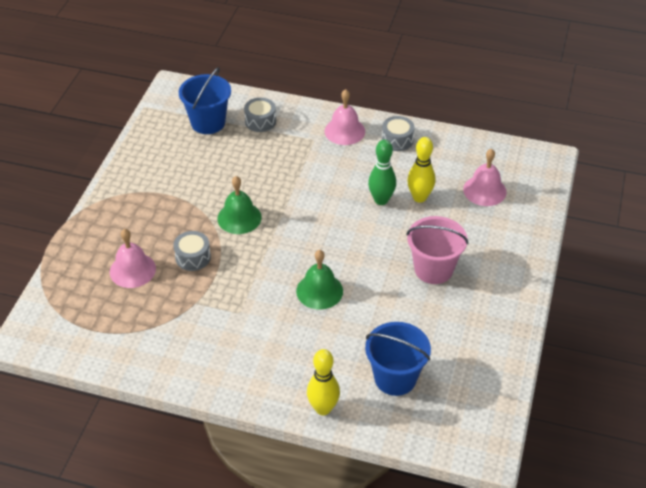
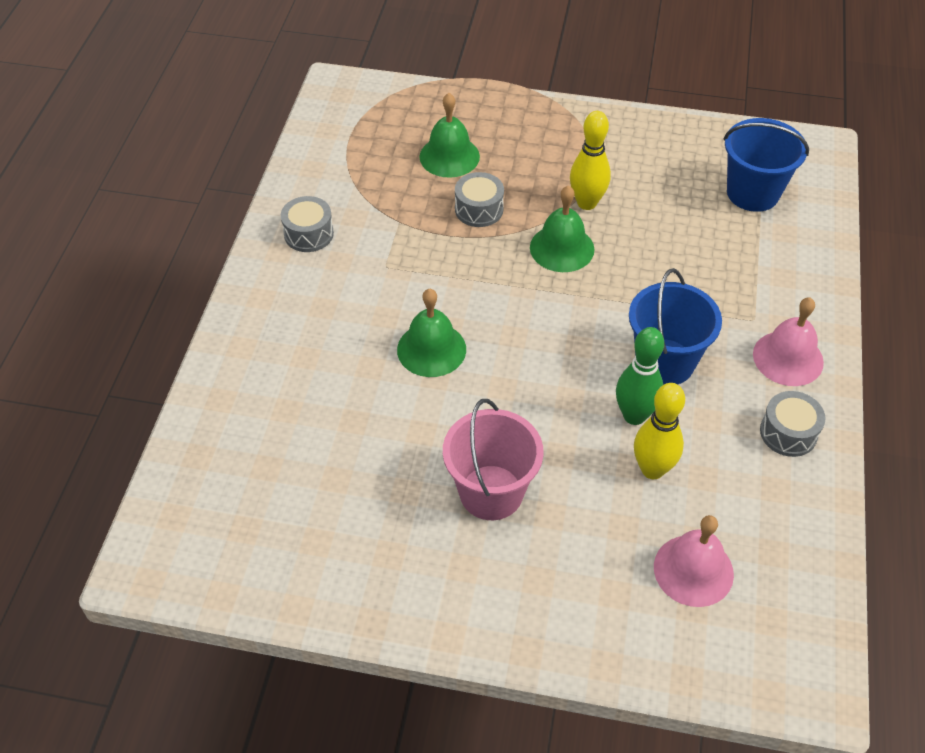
camera: 85 degrees right, 5 degrees up
(132, 270) = (449, 156): pink bell -> green bell
(260, 121) = (776, 251): grey drum -> grey drum (308, 234)
(323, 408) = (224, 367): yellow bowling pin -> yellow bowling pin (587, 203)
(395, 378) = (273, 447): blue bucket -> blue bucket (664, 362)

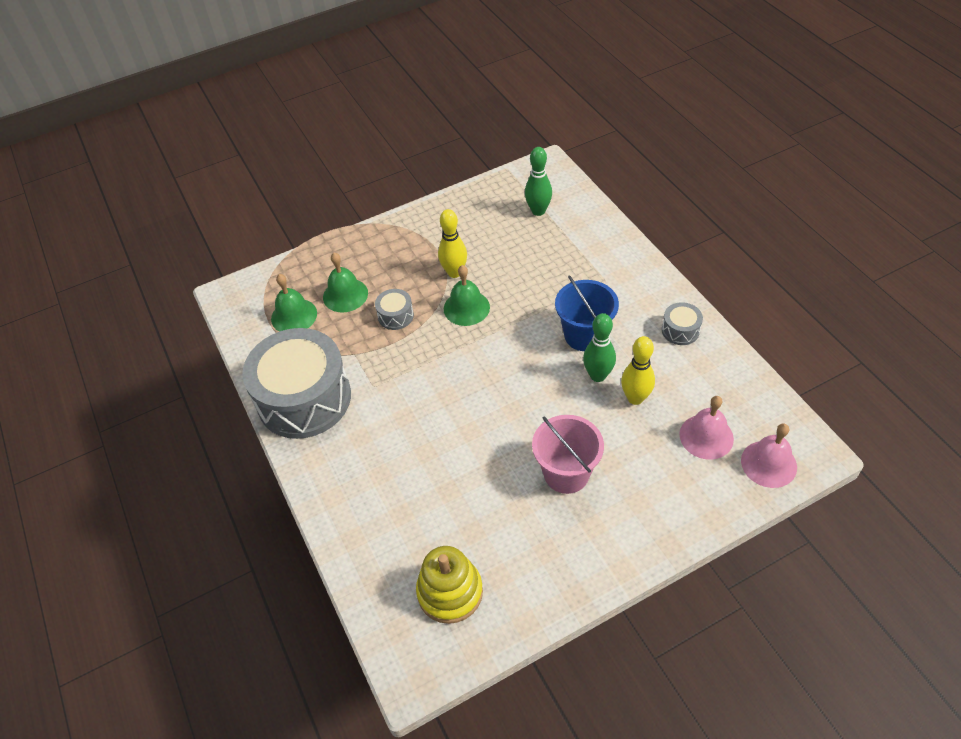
camera: 35 degrees left, 0 degrees up
(255, 519) = (450, 592): none -> yellow stacking toy
(308, 234) = (304, 398): grey drum -> grey drum, size x2.44
(431, 349) = (451, 416): green bell -> green bell (294, 316)
(752, 193) = (538, 211): blue bucket -> green bowling pin
(788, 358) = (642, 290): pink bell -> pink bell (768, 463)

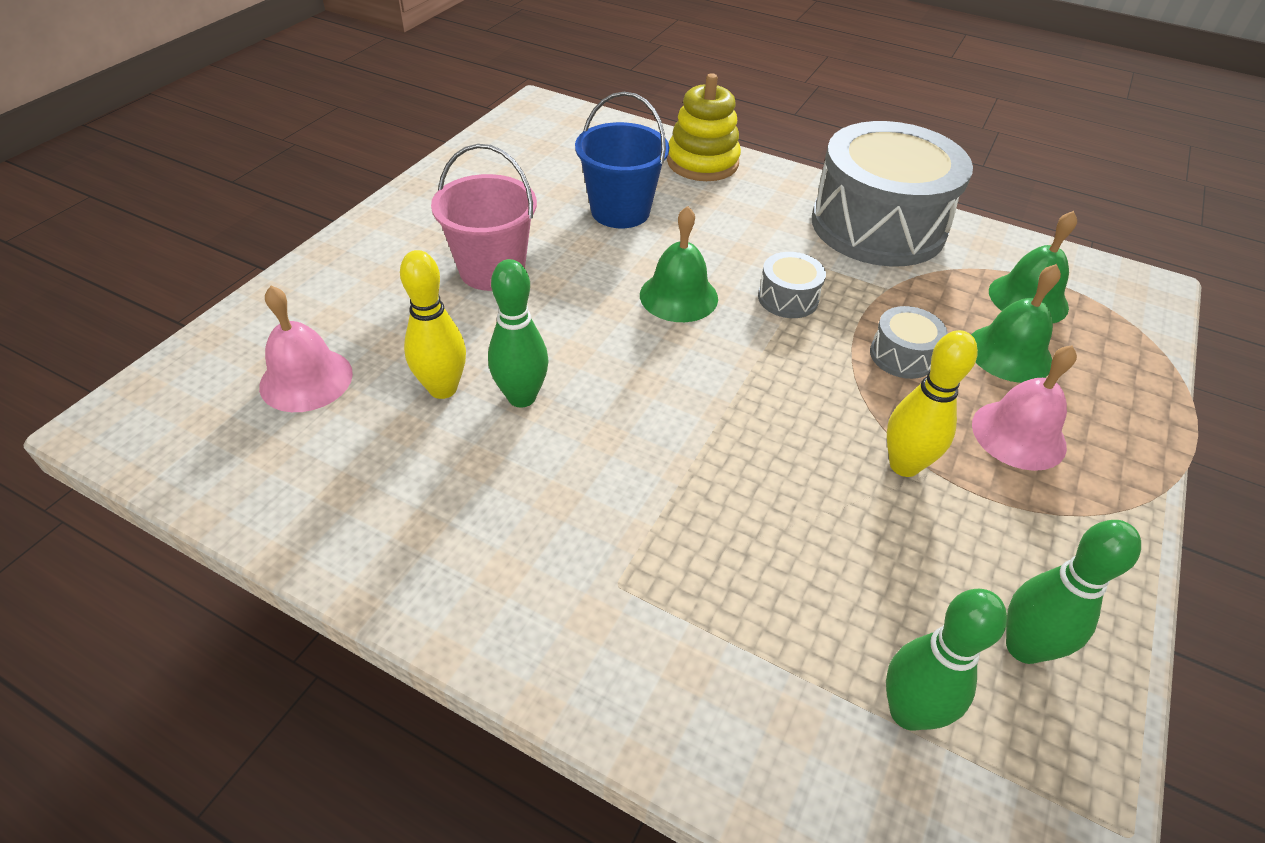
camera: 140 degrees right, 5 degrees down
(450, 592) = (548, 151): yellow stacking toy -> yellow stacking toy (702, 162)
(466, 308) = (816, 413): green bell -> green bell (678, 296)
(483, 209) = (1023, 647): none -> green bowling pin
(584, 335) = (585, 452): blue bucket -> blue bucket (620, 211)
(680, 330) = (409, 539): grey drum -> grey drum (788, 298)
(768, 463) = (195, 380): pink bell -> pink bell (1018, 434)

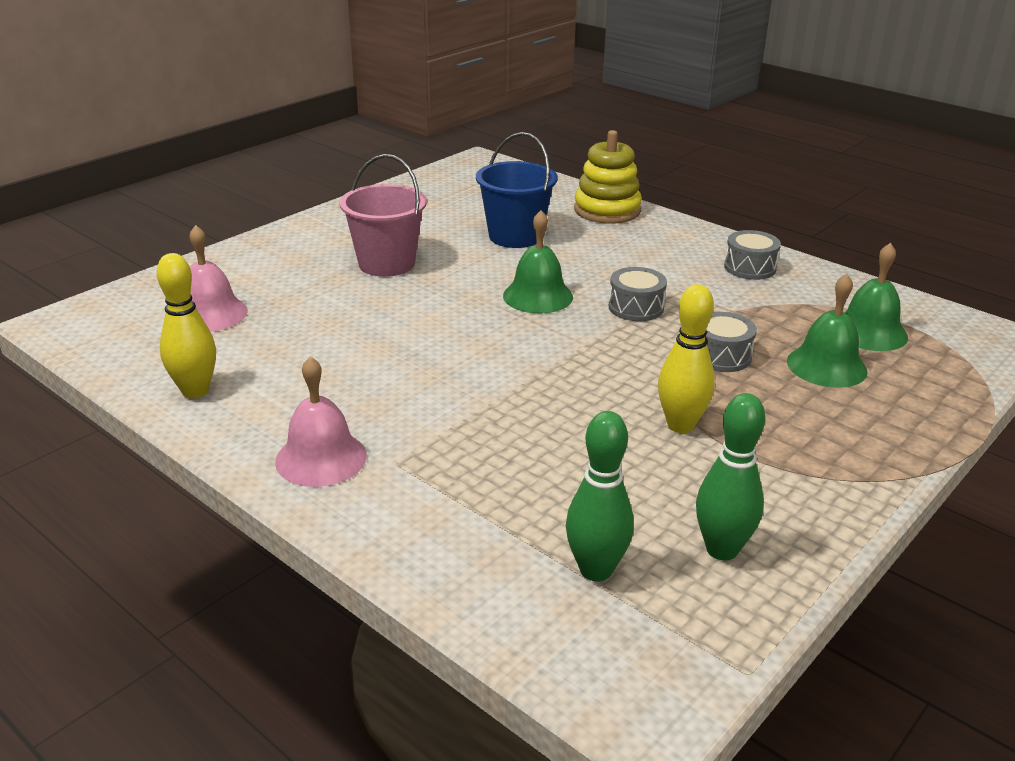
camera: 15 degrees right, 15 degrees down
(443, 388) = (312, 331): yellow bowling pin -> yellow bowling pin (195, 391)
(521, 397) = (373, 343): green bowling pin -> none
(878, 226) = (750, 268): grey drum -> grey drum, size x0.41
(1018, 434) = (801, 419): pink bell -> pink bell (321, 458)

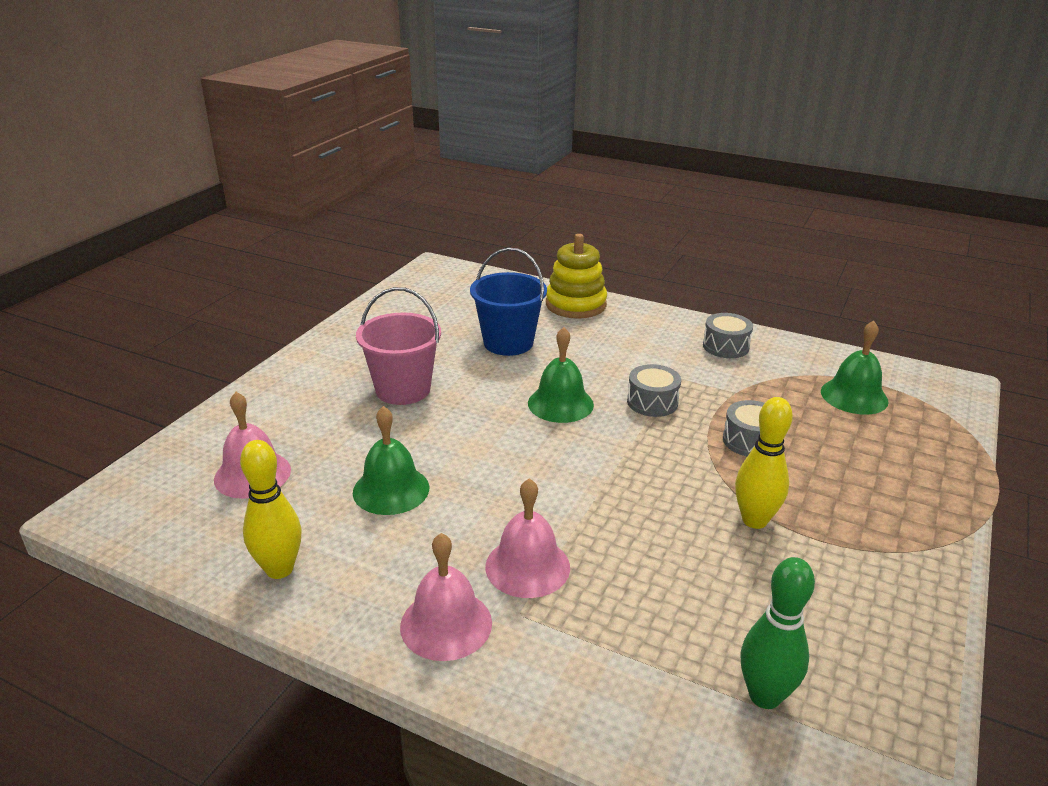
camera: 15 degrees left, 0 degrees up
(424, 426) = (527, 566): none -> pink bell
(722, 549) = (858, 647): green bowling pin -> none
(826, 366) = (839, 436): green bell -> green bell (391, 489)

